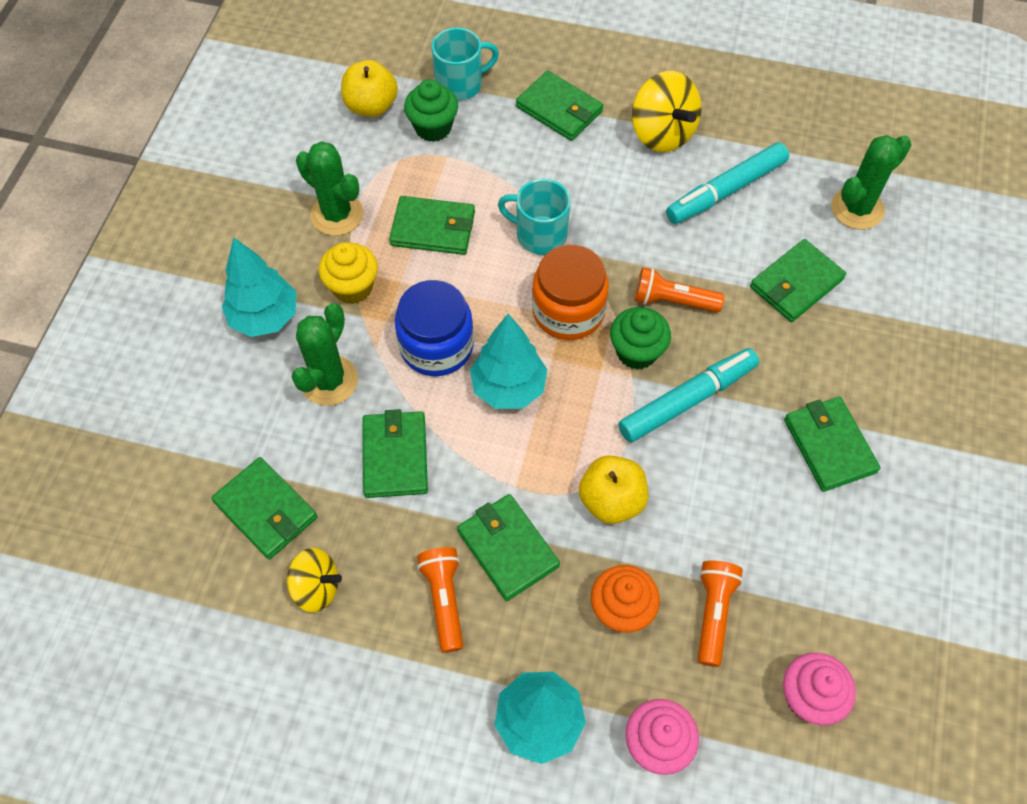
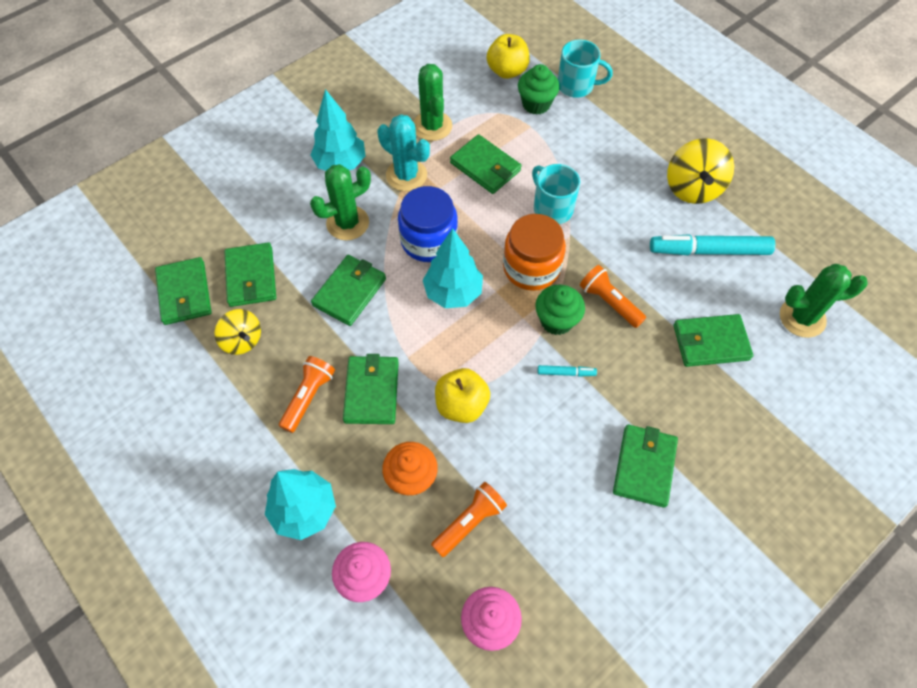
camera: 35 degrees right, 0 degrees up
(352, 287) = (406, 175): yellow cupcake -> turquoise cactus
(559, 109) = (631, 135): green wallet -> green wallet (184, 293)
(687, 400) = (566, 373): turquoise marker -> turquoise marker, size x0.45

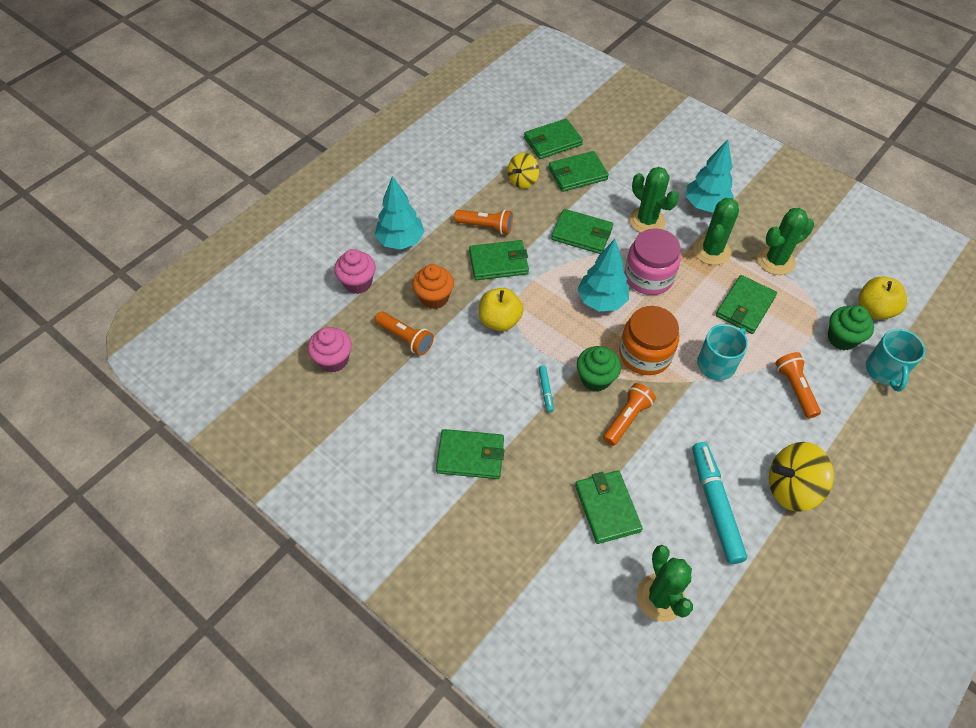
camera: 80 degrees right, 5 degrees down
(406, 175) = (711, 251): turquoise cactus -> green cactus
(429, 240) = (648, 277): blue jar -> pink jar
(588, 155) = (795, 389): none -> orange flashlight

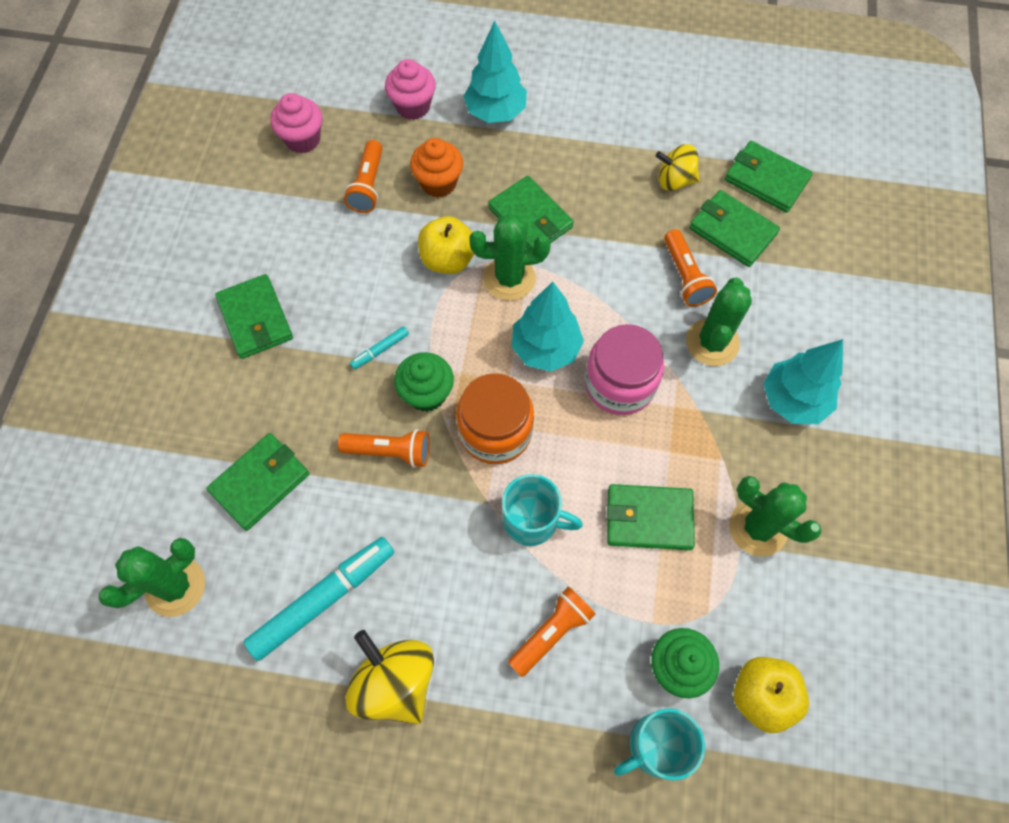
camera: 60 degrees right, 10 degrees up
(486, 227) = (575, 179): orange flashlight -> orange flashlight (685, 276)
(582, 234) = (636, 281): green wallet -> none
(711, 251) = (716, 440): green cactus -> green cactus (509, 278)

